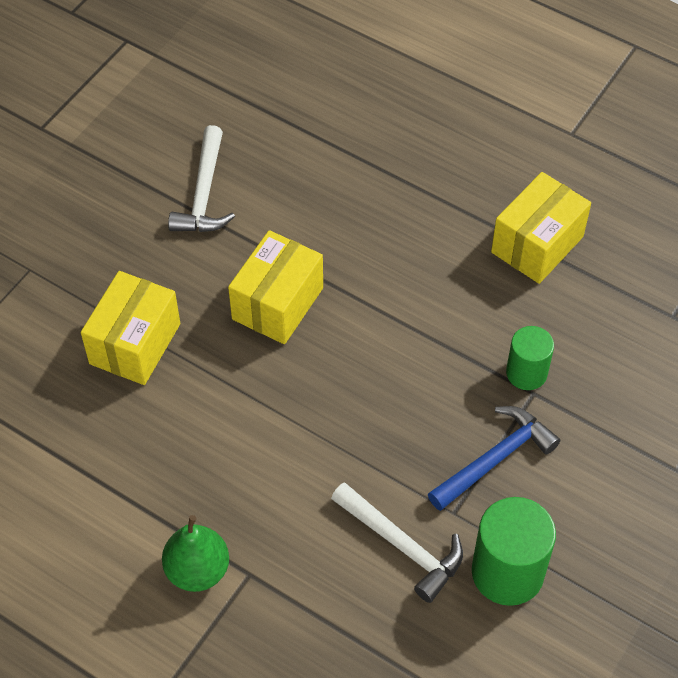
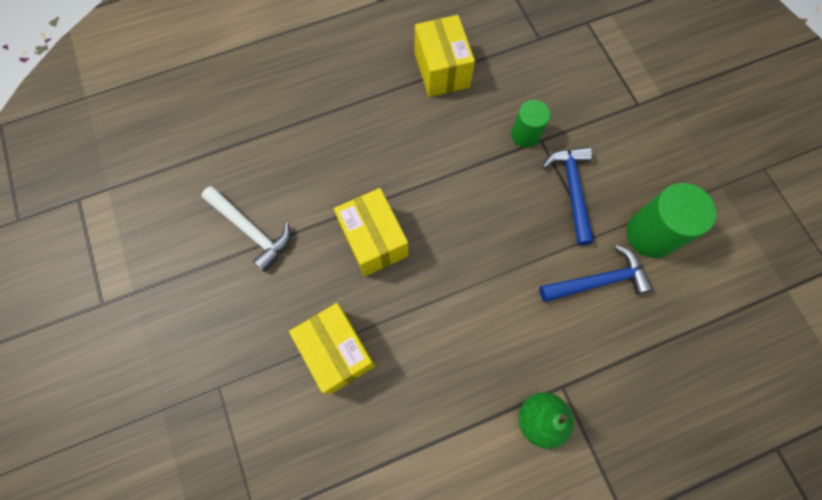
camera: 55 degrees left, 15 degrees up
(402, 546) = (598, 281): white hammer -> blue hammer

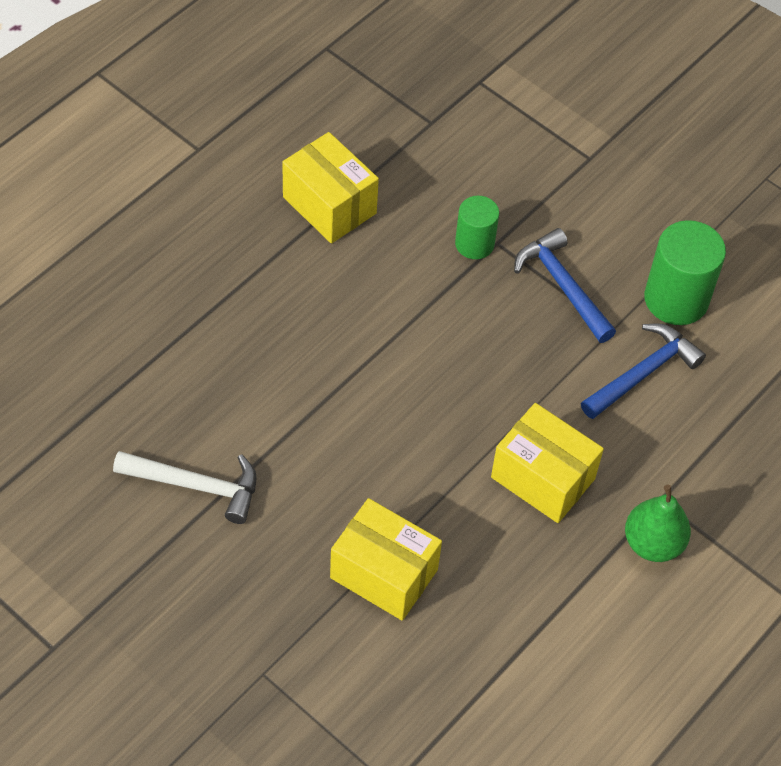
camera: 30 degrees left, 15 degrees down
(374, 240) = (357, 435): yellow box -> yellow box (543, 478)

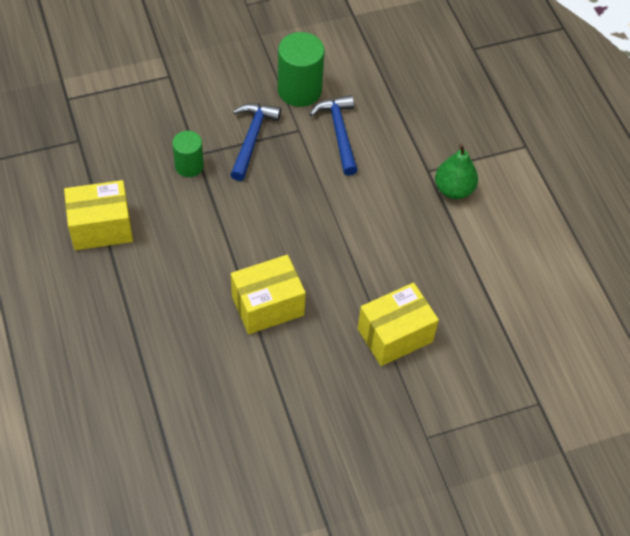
camera: 60 degrees left, 0 degrees up
(196, 486) = (267, 410): white hammer -> none
(543, 478) = (379, 219): yellow box -> yellow box (267, 305)
(562, 286) = (252, 138): blue hammer -> blue hammer turned 105 degrees clockwise

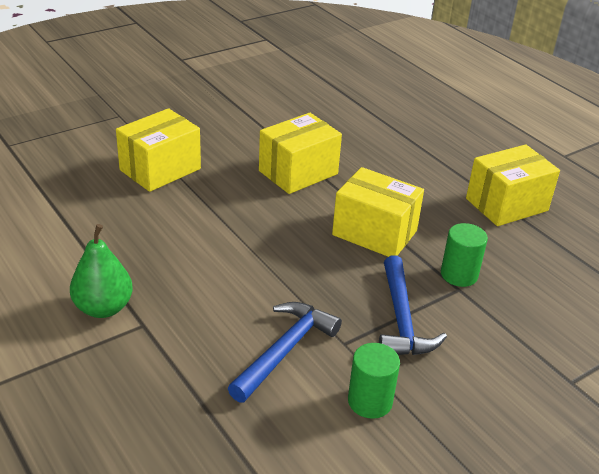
camera: 165 degrees right, 20 degrees down
(232, 219) = (374, 233): none -> yellow box
(299, 90) = (370, 401): green cylinder -> green cylinder, size x0.62
(339, 133) = (285, 350): blue hammer -> blue hammer turned 120 degrees counterclockwise

